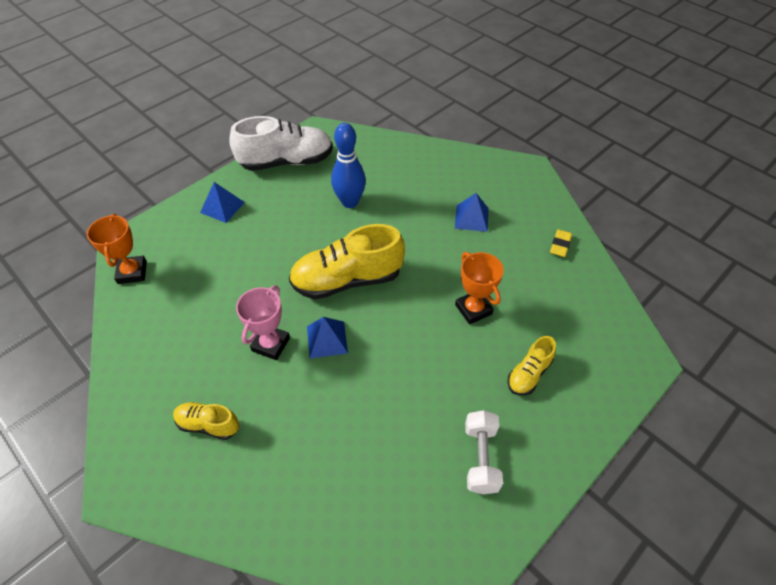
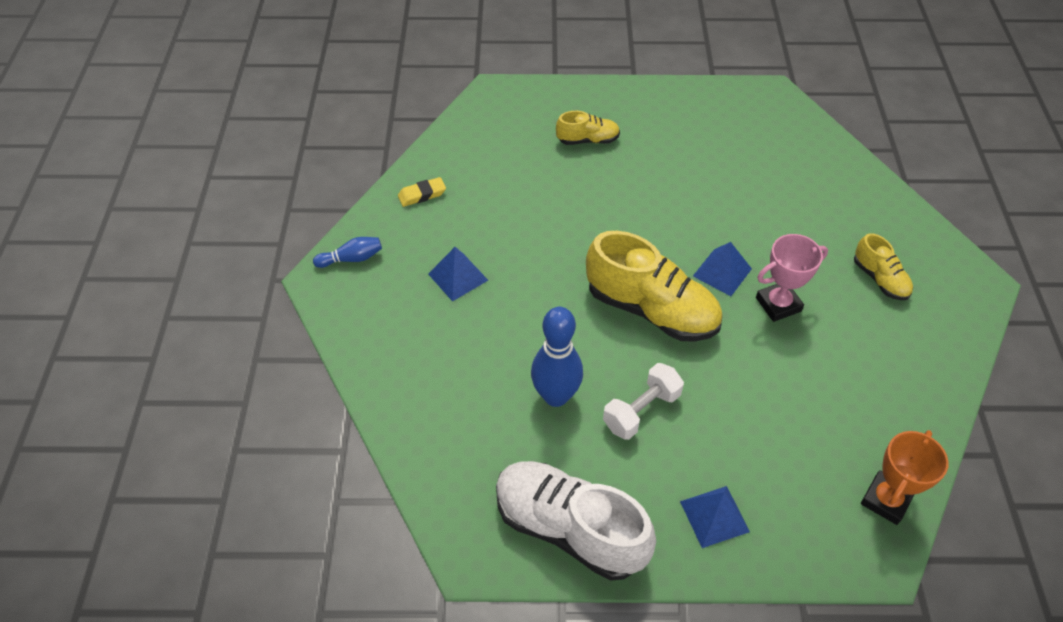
camera: 135 degrees left, 0 degrees up
(473, 309) = (569, 204): orange trophy -> none
(480, 458) = (684, 126): white dumbbell -> white dumbbell (641, 411)
(534, 187) = (352, 259): none -> blue bowling pin

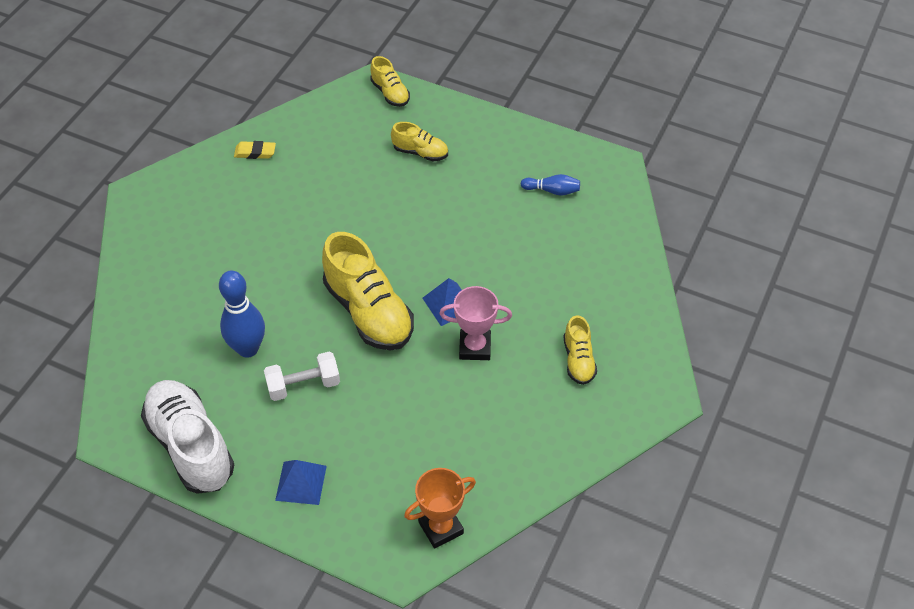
camera: 25 degrees right, 0 degrees up
(352, 259) = (169, 185): blue bowling pin -> blue bowling pin (552, 190)
(458, 277) = (238, 229): blue pyramid -> none
(518, 95) = (390, 93): none -> yellow shoe

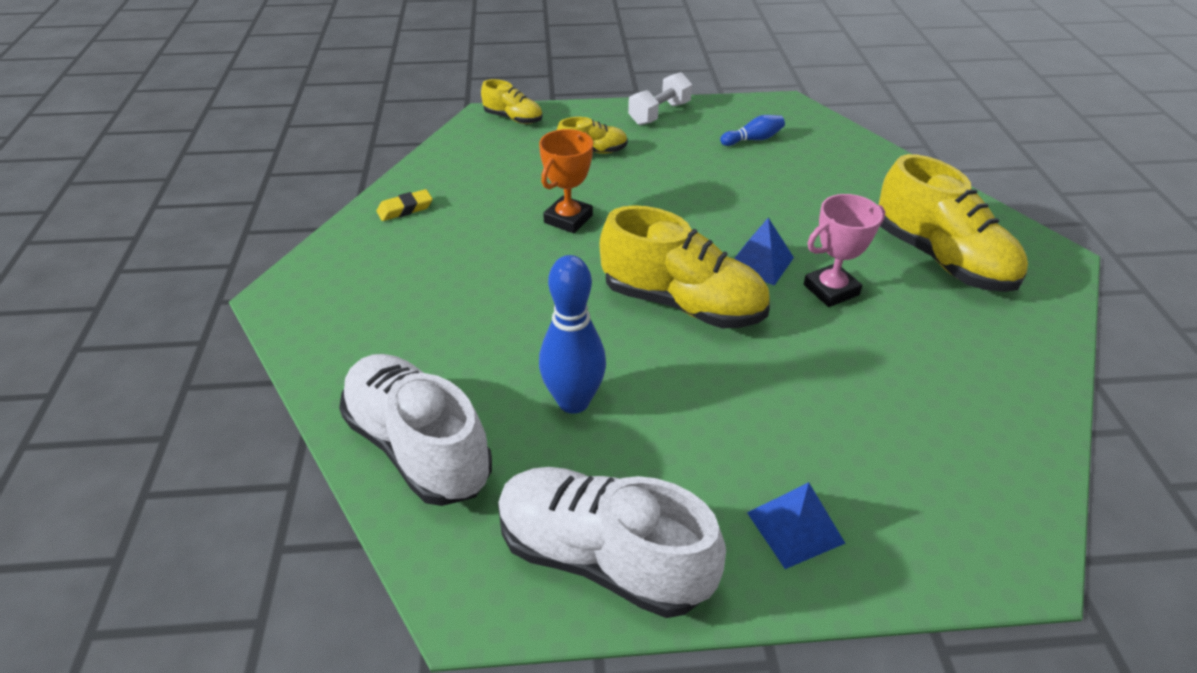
camera: 30 degrees left, 10 degrees down
(146, 336) = (418, 447): none -> white shoe
(303, 385) = (683, 410): white dumbbell -> white dumbbell (659, 114)
(441, 528) = (1011, 491): orange trophy -> orange trophy (568, 219)
(578, 360) = (941, 259): yellow shoe -> yellow shoe, size x1.96

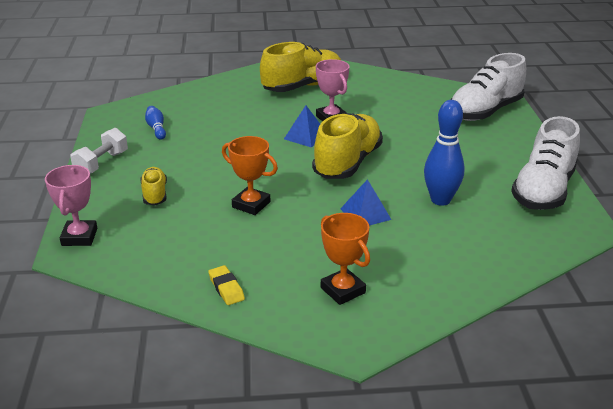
camera: 90 degrees left, 10 degrees down
(377, 291) = (343, 290): none -> orange trophy
(418, 447) = (493, 254): white shoe -> white shoe (485, 111)
(513, 118) = (79, 237): yellow shoe -> pink trophy
(659, 114) = (101, 163): white dumbbell -> white dumbbell turned 75 degrees clockwise
(795, 527) = (504, 142): blue pyramid -> blue pyramid (365, 214)

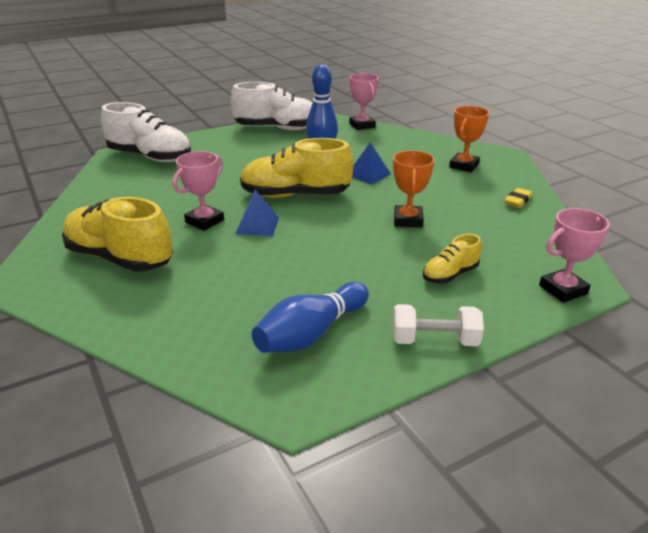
camera: 115 degrees left, 0 degrees up
(156, 128) = (311, 334): blue bowling pin -> blue bowling pin, size x1.85
(532, 257) = (362, 125): none -> pink trophy

